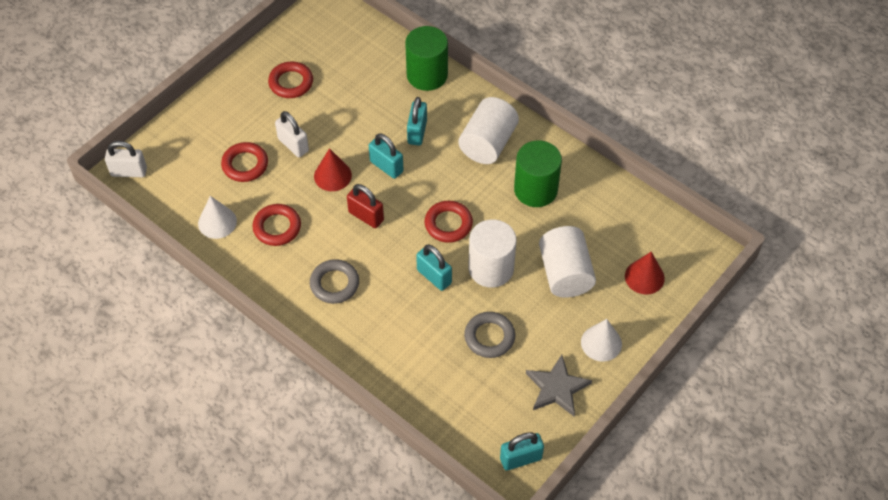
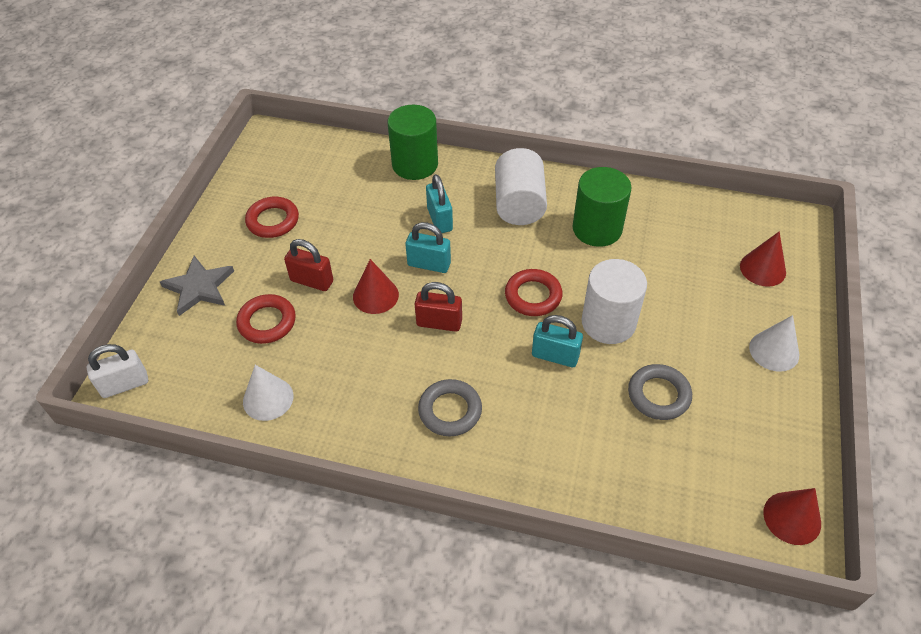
camera: 25 degrees left, 5 degrees down
(277, 227) = (344, 375): red ring -> none
(293, 145) = (312, 281): white padlock -> red padlock
(520, 459) = (792, 518): turquoise padlock -> red cone
(557, 388) = (767, 418): grey star -> grey star (199, 287)
(565, 273) = (686, 297): white cylinder -> none

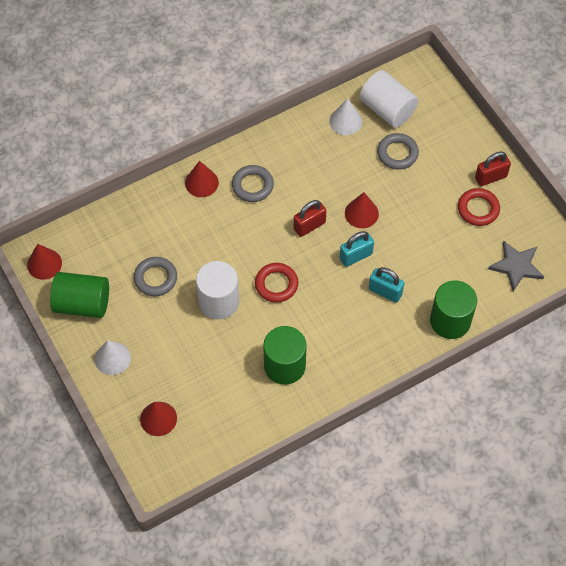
camera: 135 degrees right, 10 degrees up
(125, 384) = (420, 73): white padlock -> none
(199, 287) = (458, 141): grey star -> grey star (516, 266)
(267, 322) = (397, 153): red ring -> grey ring
(312, 281) = (406, 193): red padlock -> red padlock (490, 177)
(504, 462) = (201, 182): none -> red cone
(519, 204) = (351, 345): white cylinder -> white cylinder (387, 109)
(555, 356) = (229, 257): turquoise padlock -> none
(771, 431) = (82, 304): none -> green cylinder

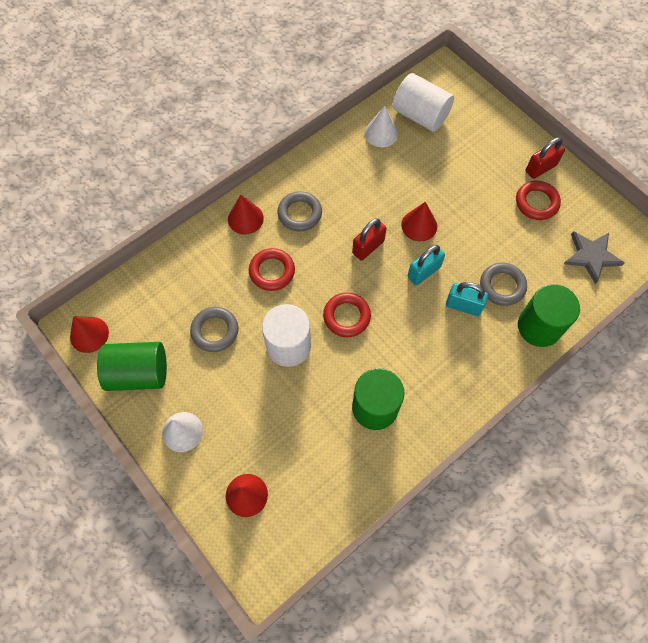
camera: 10 degrees left, 5 degrees up
(216, 234) = (272, 271): none -> red ring
(397, 153) = (441, 158): grey ring -> grey ring (502, 286)

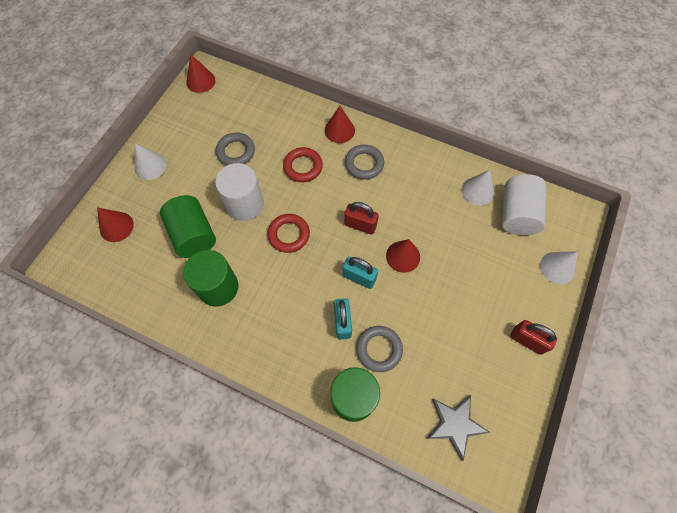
camera: 65 degrees right, 0 degrees up
(138, 373) = (184, 121): green cylinder -> green cylinder (193, 235)
(485, 113) = (557, 267): none -> white cone
(536, 202) = (485, 350): red ring -> none

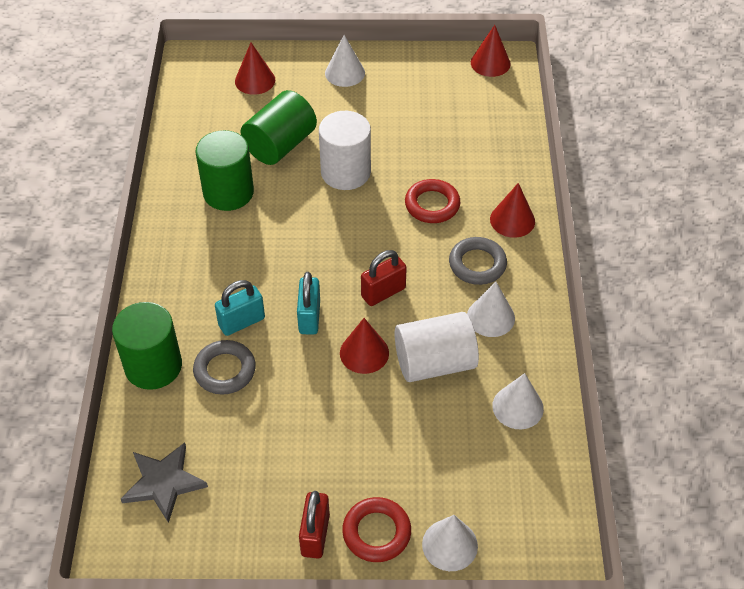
camera: 65 degrees right, 15 degrees down
(236, 152) = (412, 135): grey ring -> none
(289, 235) = (329, 228): red ring -> red ring (376, 532)
(360, 225) = (383, 292): red padlock -> red padlock turned 60 degrees clockwise
(407, 175) = (490, 317): none -> white cone
(517, 214) = (509, 467): white cylinder -> white cylinder (434, 362)

